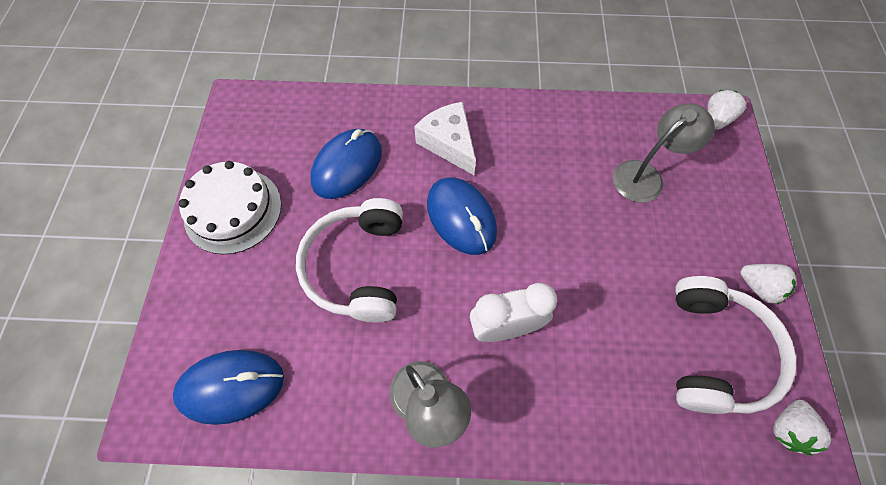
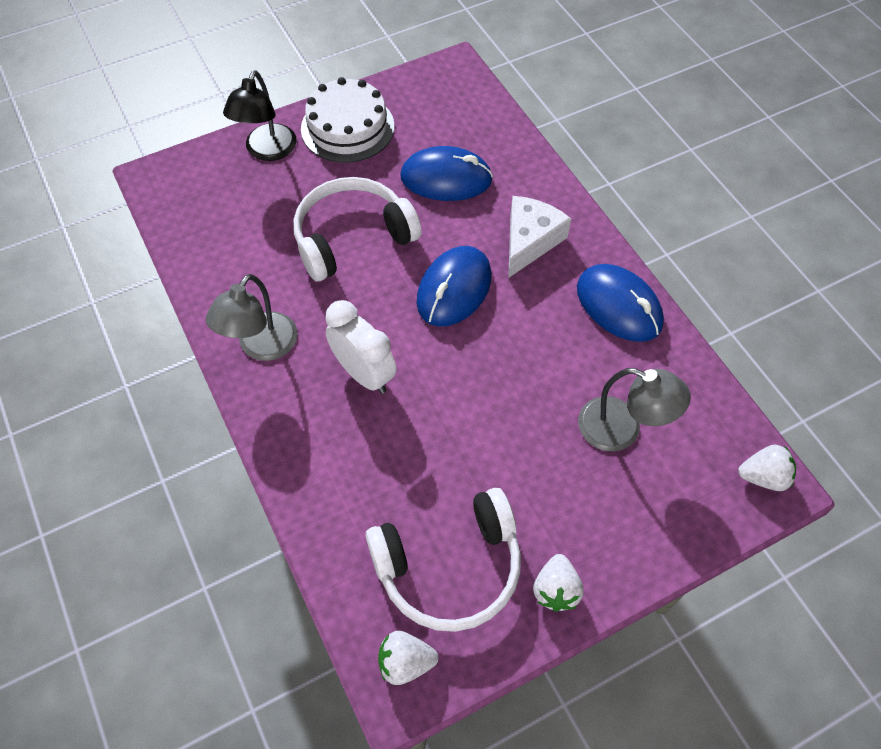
camera: 60 degrees right, 5 degrees down
(204, 290) = (267, 151): none -> black lamp
(231, 387) = (202, 212): blue mouse -> blue mouse (618, 306)

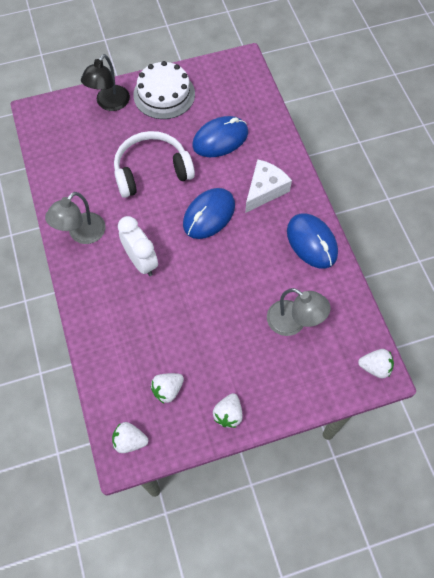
camera: 10 degrees right, 5 degrees up
(446, 178) = (220, 139): blue mouse -> blue mouse turned 45 degrees counterclockwise
(449, 567) = (168, 390): white headphones -> white strawberry

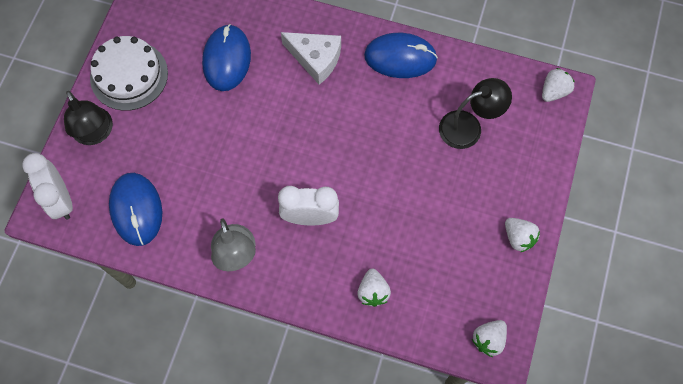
camera: 55 degrees left, 5 degrees up
(51, 115) = (61, 200): none -> white clock
(152, 171) = (213, 144): white headphones -> none
(168, 390) = (461, 275): white strawberry -> white strawberry (373, 292)
(209, 215) = (305, 125): blue mouse -> blue mouse (136, 210)
(265, 190) = (315, 59): white cheese -> white cheese turned 135 degrees clockwise
(293, 323) = (468, 126): grey lamp -> black lamp

